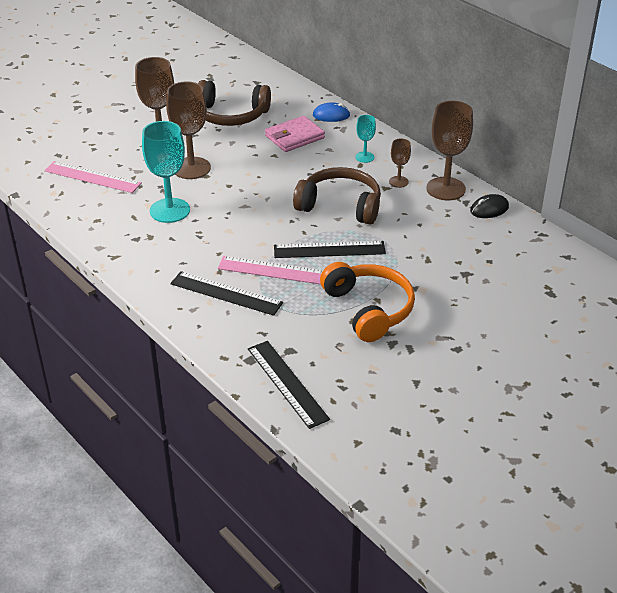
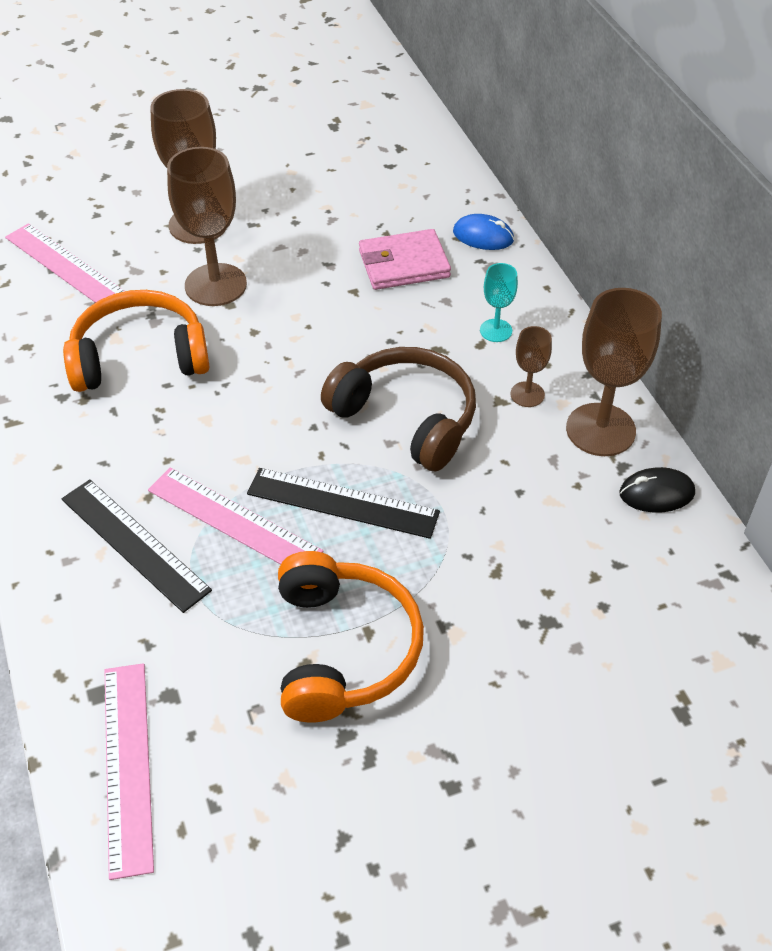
camera: 20 degrees right, 10 degrees up
(170, 210) = (140, 357): turquoise goblet -> orange headphones
(231, 115) = (328, 200): brown headphones -> none
(287, 383) = (127, 765): black ruler -> pink ruler

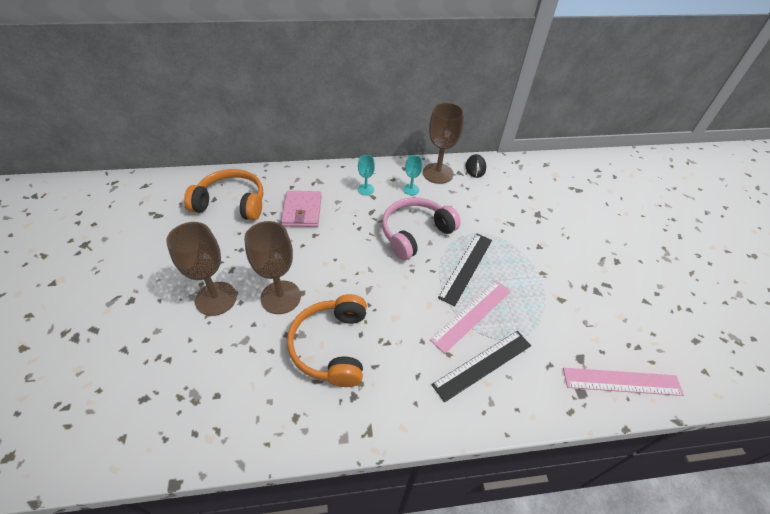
camera: 80 degrees left, 0 degrees up
(65, 265) = (217, 385): pink ruler -> none
(344, 648) = (552, 283): orange headphones -> orange headphones (231, 203)
(407, 417) = (415, 233): brown headphones -> pink headphones
(483, 236) = (295, 178): blue mouse -> none
(527, 394) = (411, 189): brown goblet -> turquoise goblet

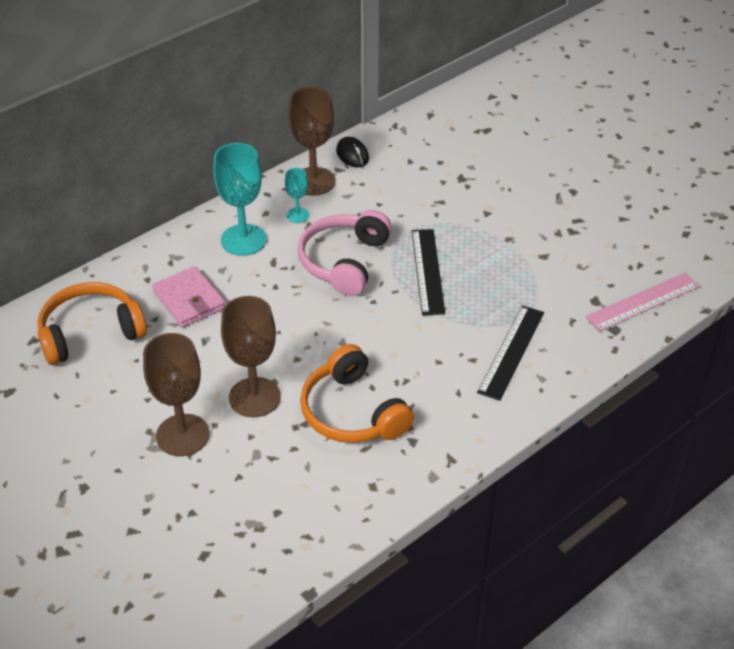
camera: 30 degrees left, 5 degrees down
(366, 189) = (243, 240): turquoise goblet -> turquoise goblet, size x1.98
(471, 315) = (467, 313): pink ruler -> none

